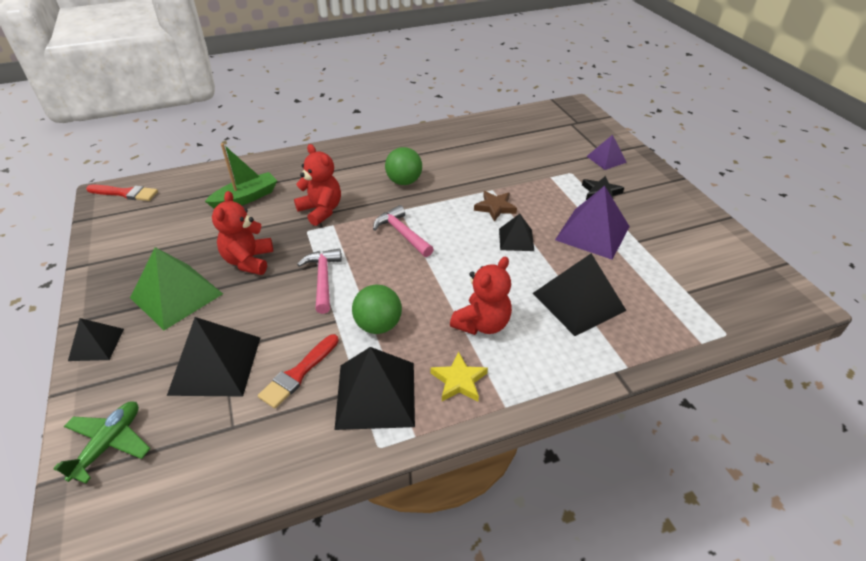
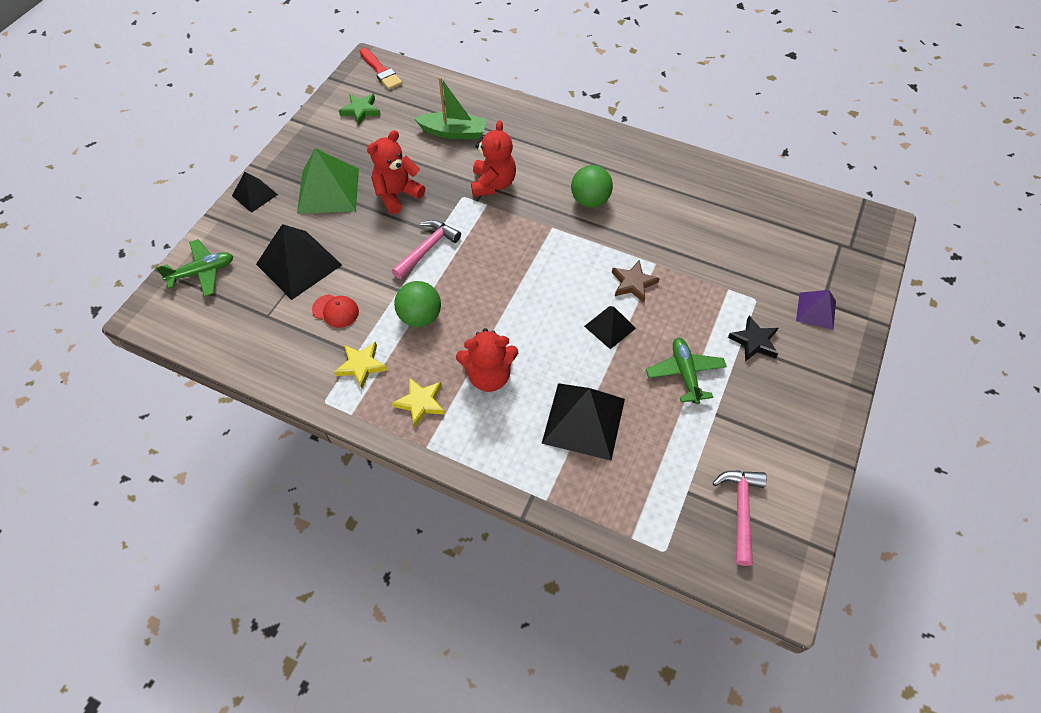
camera: 45 degrees right, 15 degrees up
(138, 227) = (360, 111): none -> green star
(298, 373) = (335, 311): red brush -> red cap
(375, 394) = (361, 366): black pyramid -> yellow star
(402, 233) = (527, 251): pink hammer -> pink hammer (740, 510)
(592, 233) = (685, 373): purple pyramid -> green plane

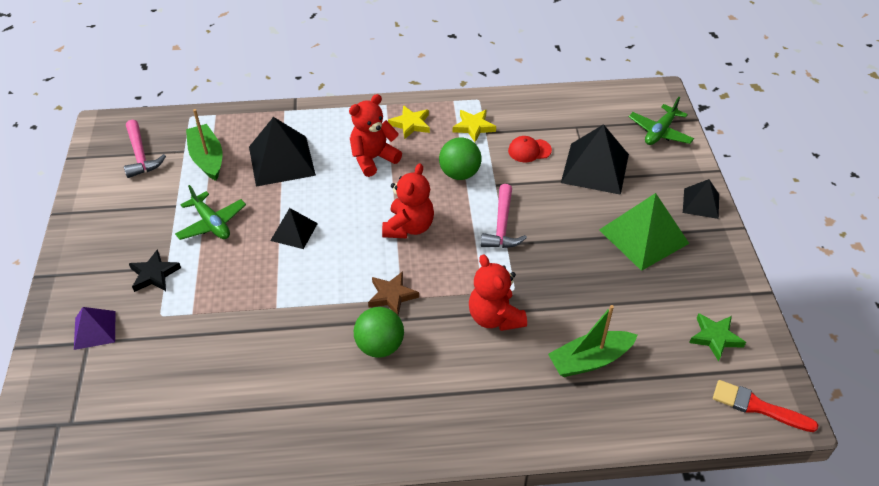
camera: 150 degrees right, 10 degrees down
(397, 195) = (577, 262): red teddy bear -> red teddy bear (409, 227)
(633, 283) = (290, 278): brown star -> brown star (392, 295)
(663, 465) = (207, 158): none -> green boat

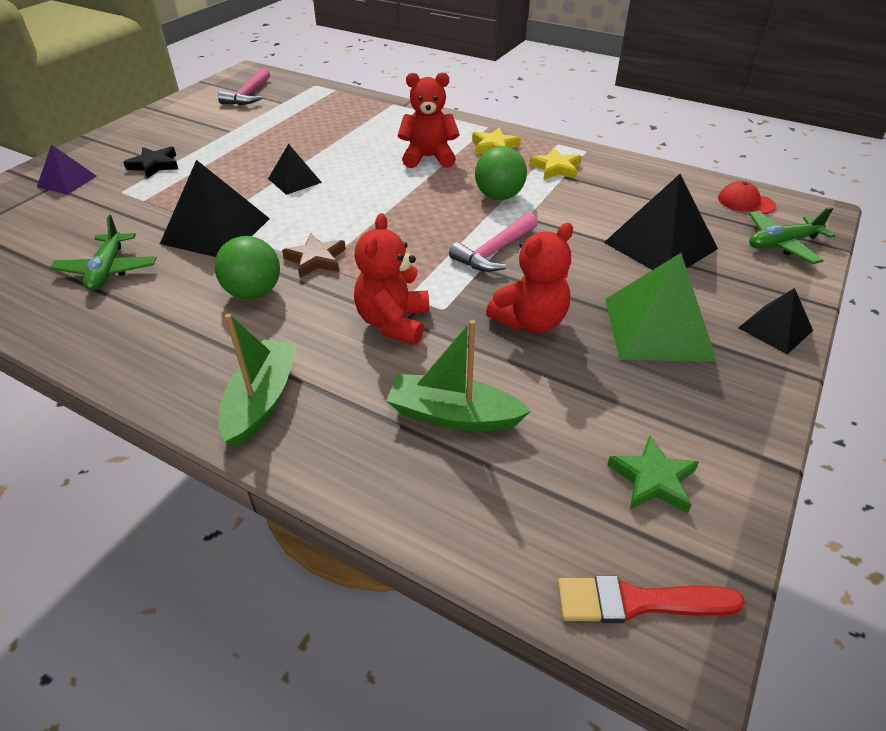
camera: 35 degrees right, 5 degrees down
(207, 158) = (293, 112): green boat -> green boat (262, 401)
(211, 223) = (240, 151): green plane -> green plane (108, 270)
(281, 161) = (348, 133): black pyramid -> black pyramid (215, 231)
(409, 227) = (399, 216): red teddy bear -> red teddy bear (530, 321)
(529, 150) = (596, 205): red cap -> red cap (745, 202)
(758, 407) = (638, 602): red brush -> red brush turned 60 degrees counterclockwise

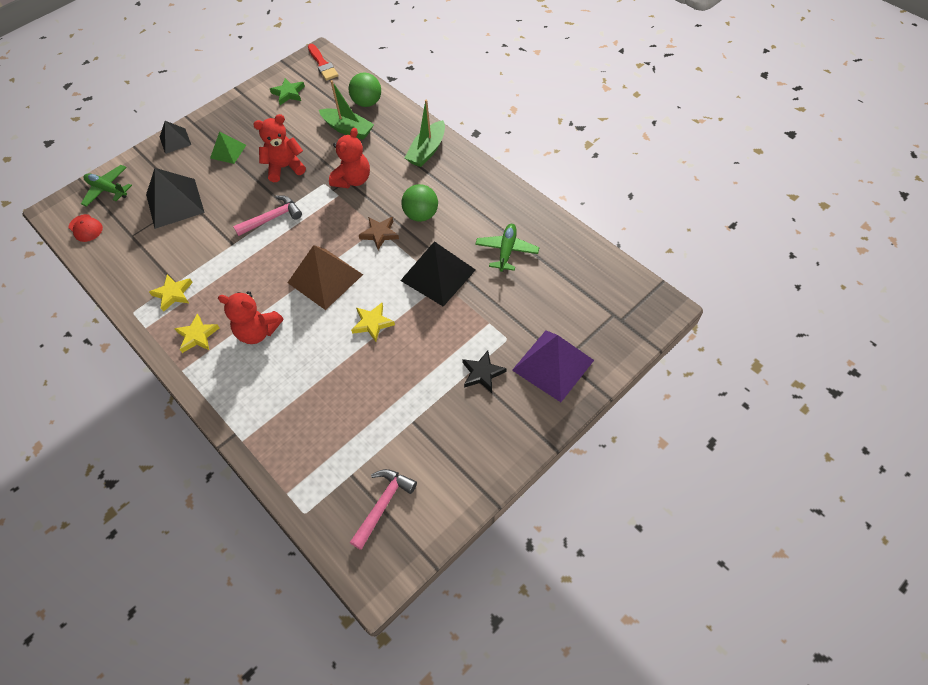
camera: 160 degrees left, 15 degrees up
(67, 181) = (553, 365): purple pyramid -> purple pyramid, size x1.76
(294, 180) = (372, 323): black pyramid -> yellow star
(374, 206) = (325, 278): none -> brown pyramid
(499, 196) = (236, 270): green ball -> green ball (367, 103)
(638, 602) = (322, 64): red brush -> red brush turned 45 degrees clockwise
(658, 328) = (228, 151): green pyramid -> green pyramid, size x0.57
(782, 244) = (107, 190): green plane -> green plane turned 150 degrees counterclockwise

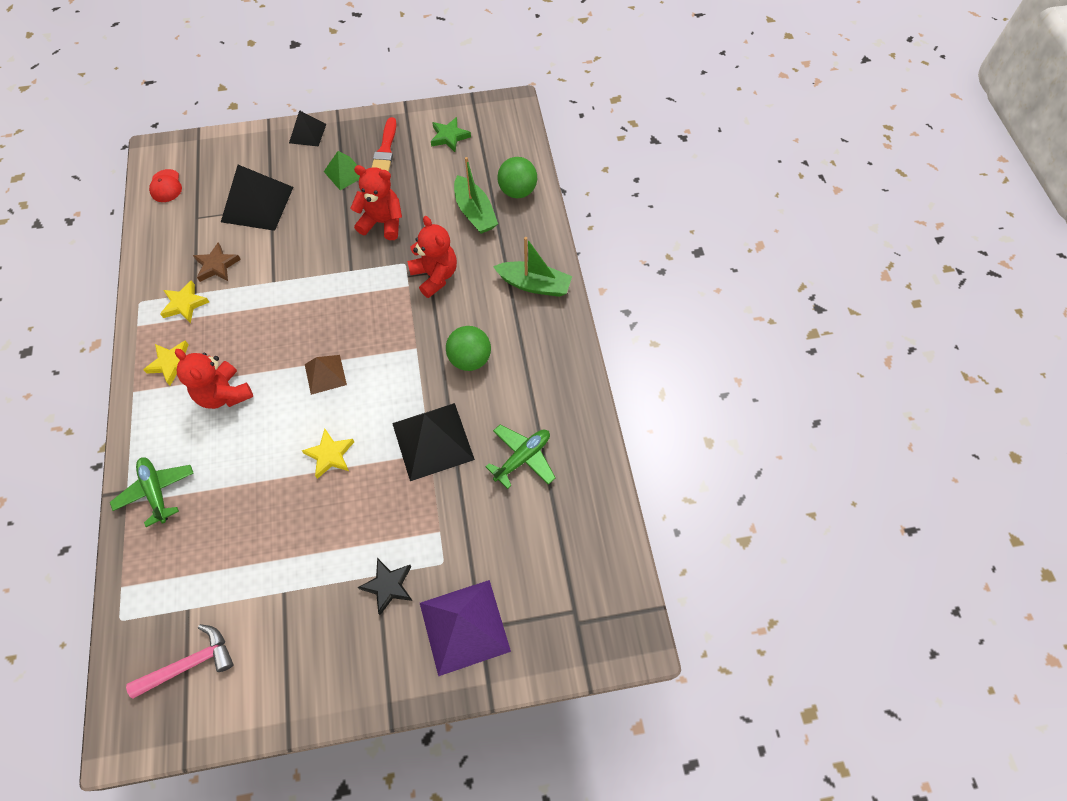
camera: 30 degrees right, 5 degrees up
(107, 190) = (212, 155): green plane -> green plane (156, 491)
(272, 218) = (328, 274): pink hammer -> none
(322, 64) = (508, 120): red brush -> red brush (385, 150)
(325, 278) = (325, 374): brown pyramid -> brown pyramid, size x0.57
(353, 180) = (435, 276): red teddy bear -> red teddy bear turned 90 degrees counterclockwise
(379, 234) = (413, 356): brown star -> brown star (217, 265)
(427, 150) = (534, 285): green boat -> green boat turned 135 degrees counterclockwise

